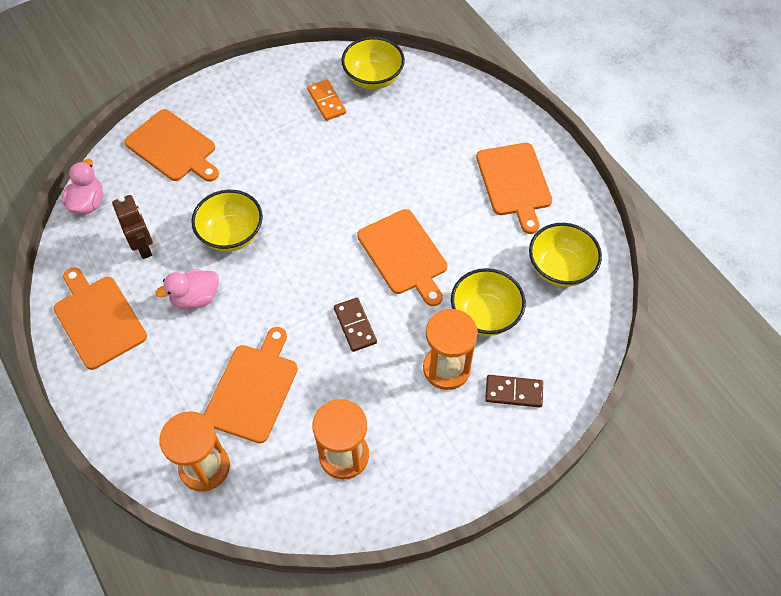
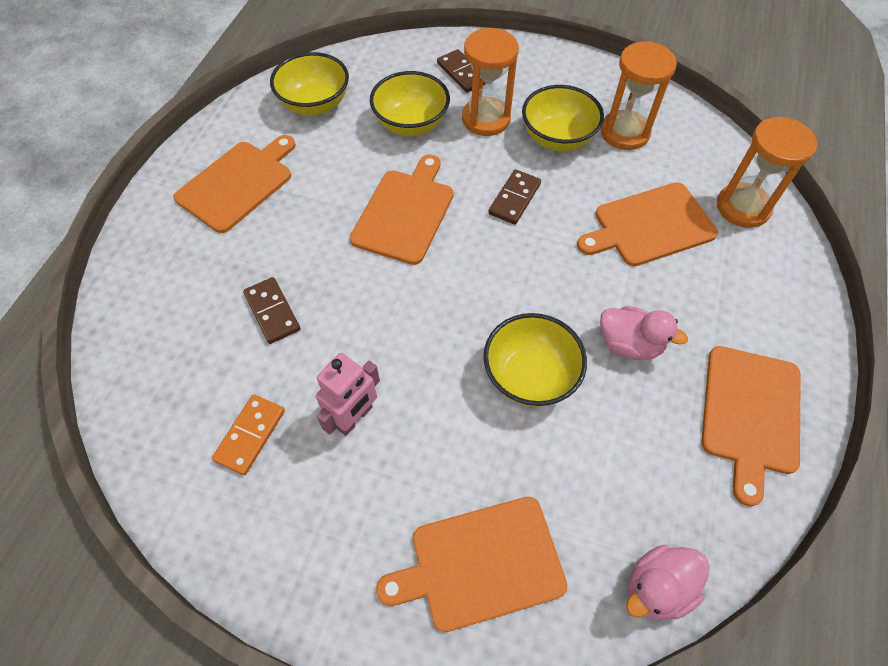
camera: 130 degrees left, 0 degrees up
(144, 247) = (635, 453): brown robot -> none
(173, 147) = (480, 564): orange cutting board -> orange cutting board turned 105 degrees counterclockwise
(292, 145) = (354, 417): none -> pink robot
(373, 78) = (167, 412): yellow bowl -> yellow bowl (557, 138)
(393, 147) = (272, 312): none -> brown domino

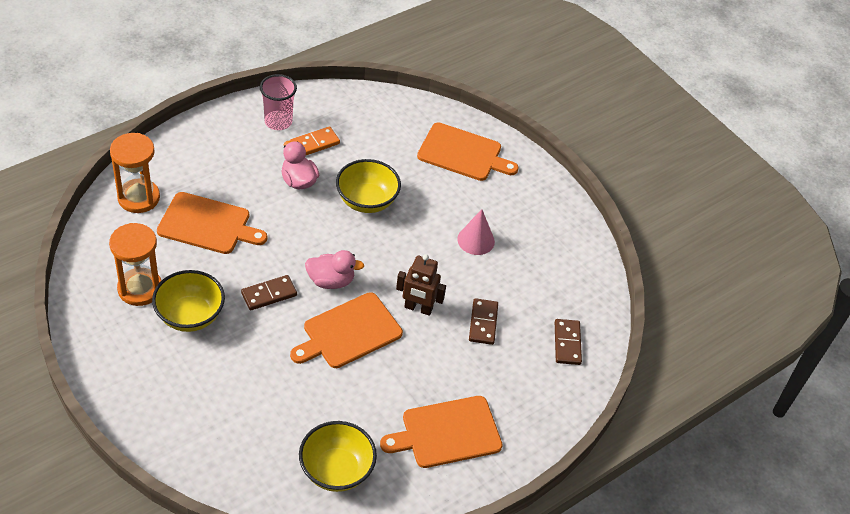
camera: 150 degrees left, 10 degrees down
(250, 435) = (537, 266): orange domino -> orange domino (314, 144)
(354, 417) = (476, 240): pink robot -> pink cone
(356, 281) = (418, 308): none -> brown robot
(411, 124) = (279, 399): yellow bowl -> none
(462, 73) = (192, 420): brown domino -> brown domino (567, 343)
(486, 119) = (221, 365): orange hourglass -> none
(657, 587) = (395, 103): pink duck -> pink duck (331, 281)
(750, 414) = (278, 122): orange cutting board -> pink cup

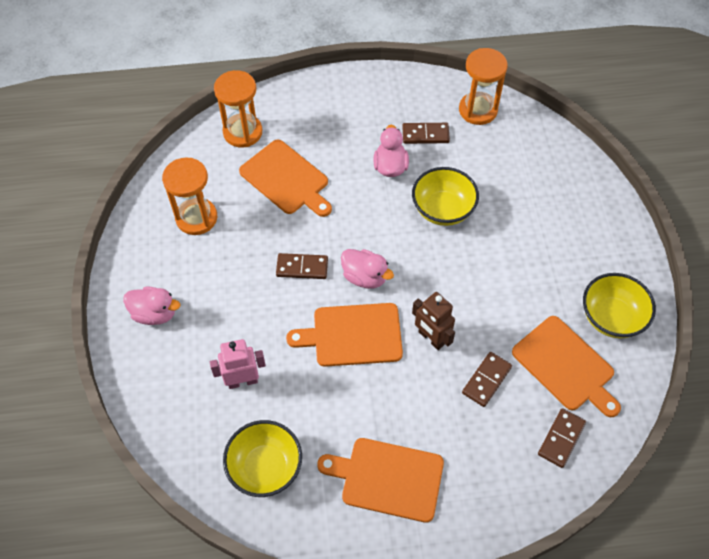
camera: 35 degrees right, 10 degrees up
(151, 386) = (155, 313): none -> pink duck
(190, 316) = (223, 260): yellow bowl -> yellow bowl (611, 317)
(272, 409) = (242, 381): none -> pink robot
(278, 122) = (404, 101): pink cup -> none
(314, 144) = (425, 135): orange domino -> brown domino
(349, 108) = (478, 110): none -> orange hourglass
(463, 153) = (564, 195): orange cutting board -> orange cutting board (565, 366)
(476, 240) = (527, 290): pink cone -> none

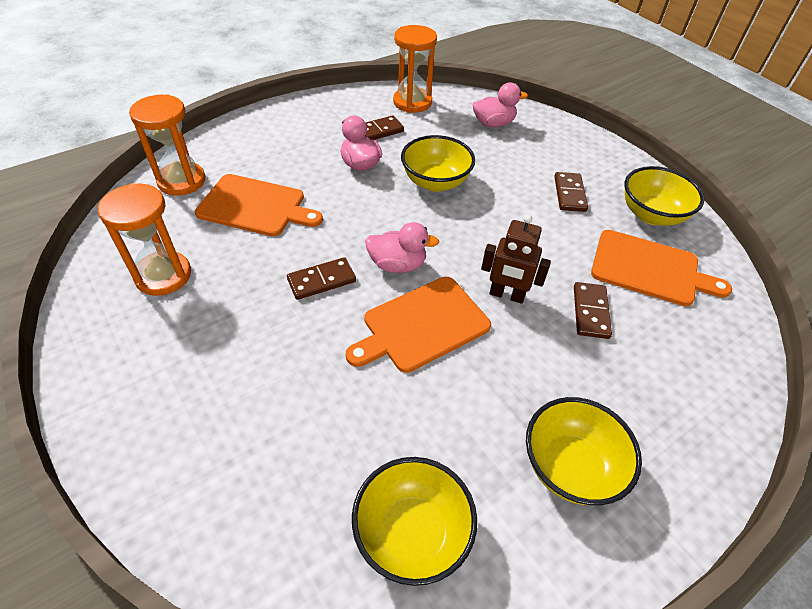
camera: 30 degrees left, 10 degrees down
(155, 313) = (152, 401): pink duck -> pink duck (493, 124)
(242, 381) = (318, 433): pink robot -> none
(388, 478) = (570, 466): orange cutting board -> yellow bowl
(561, 438) = (703, 336): brown domino -> brown domino (569, 194)

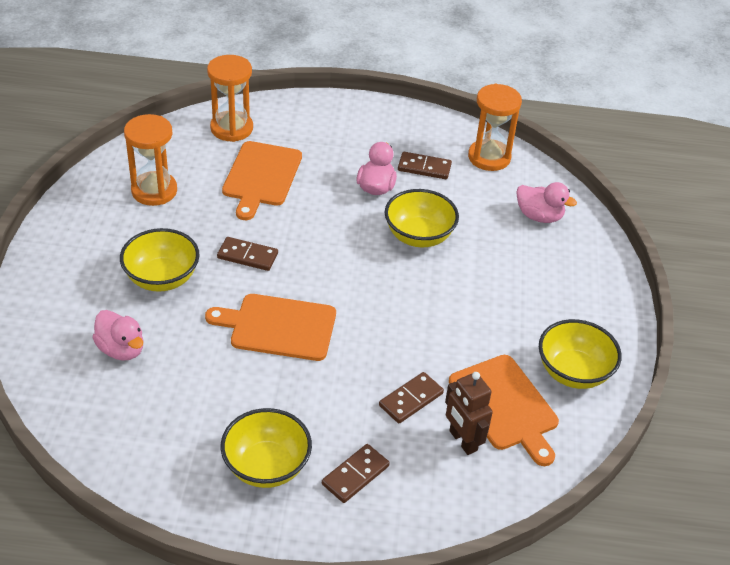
camera: 40 degrees right, 5 degrees down
(255, 206) = (261, 177): orange cutting board -> orange cutting board turned 45 degrees clockwise
(397, 264) = (311, 278): pink duck -> pink duck (121, 349)
(412, 532) = (136, 426): yellow bowl -> yellow bowl (162, 278)
(506, 295) = (363, 348): brown robot -> brown robot (462, 441)
(569, 194) = (522, 312): brown domino -> brown domino (355, 475)

